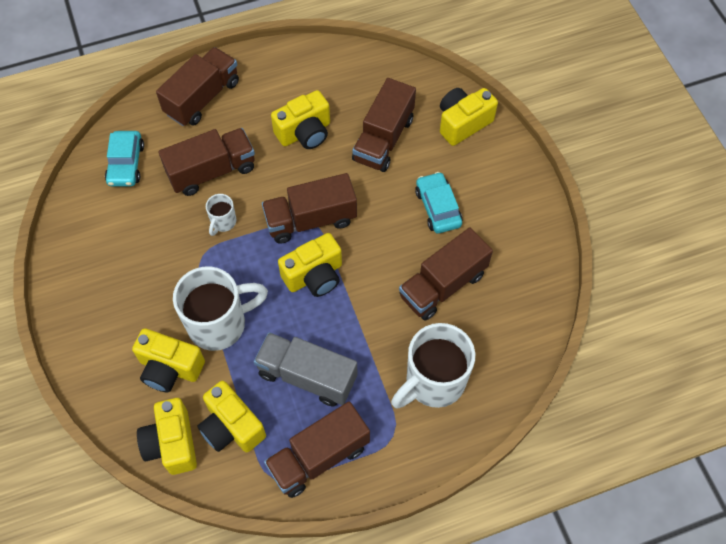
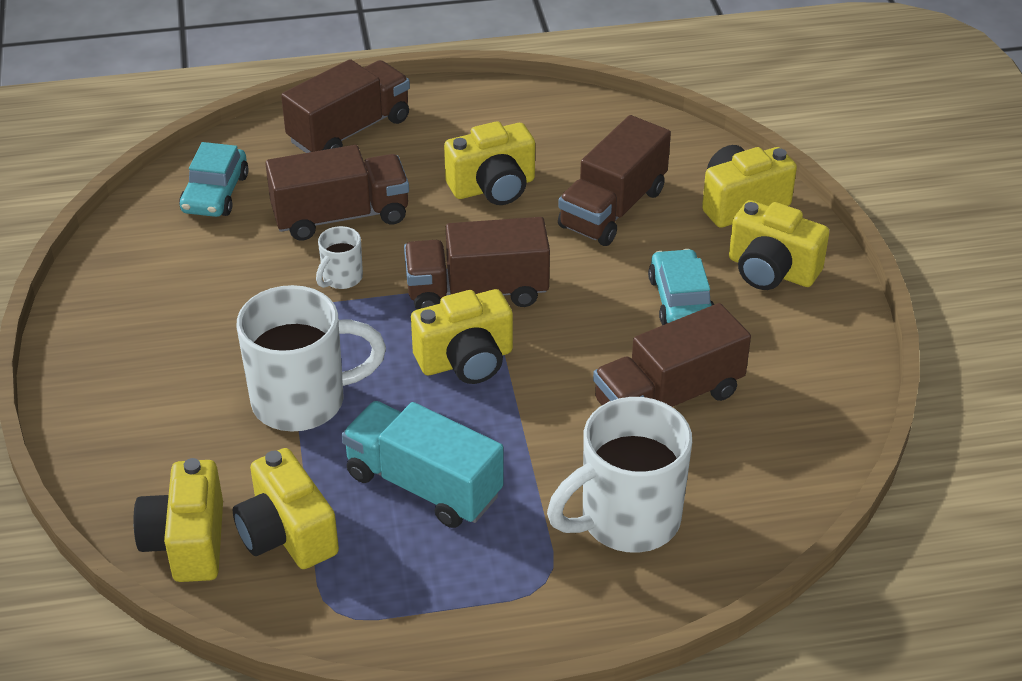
camera: 10 degrees right, 20 degrees down
(170, 368) = (211, 446): yellow camera -> yellow camera (771, 270)
(307, 376) = (423, 485): grey truck -> turquoise truck
(319, 457) = (416, 593): brown truck -> none

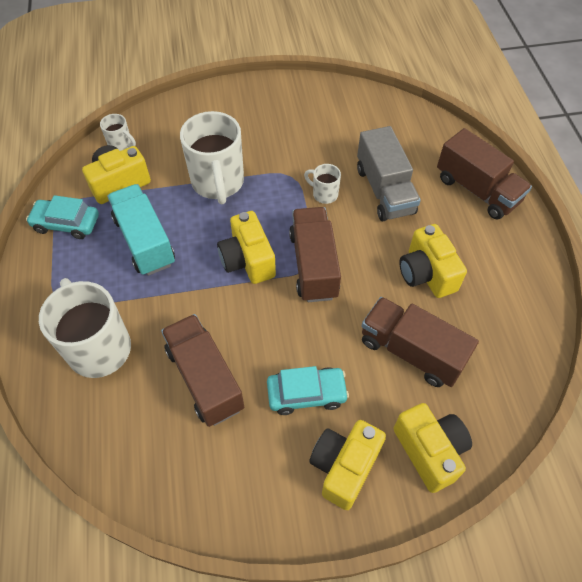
camera: 90 degrees right, 15 degrees up
(187, 542) = (121, 145): yellow camera -> white mug
(215, 193) = (400, 130): turquoise car -> turquoise car (66, 224)
(340, 216) = (384, 190): brown truck -> grey truck
(423, 485) = (145, 241): turquoise truck -> turquoise truck turned 60 degrees counterclockwise

